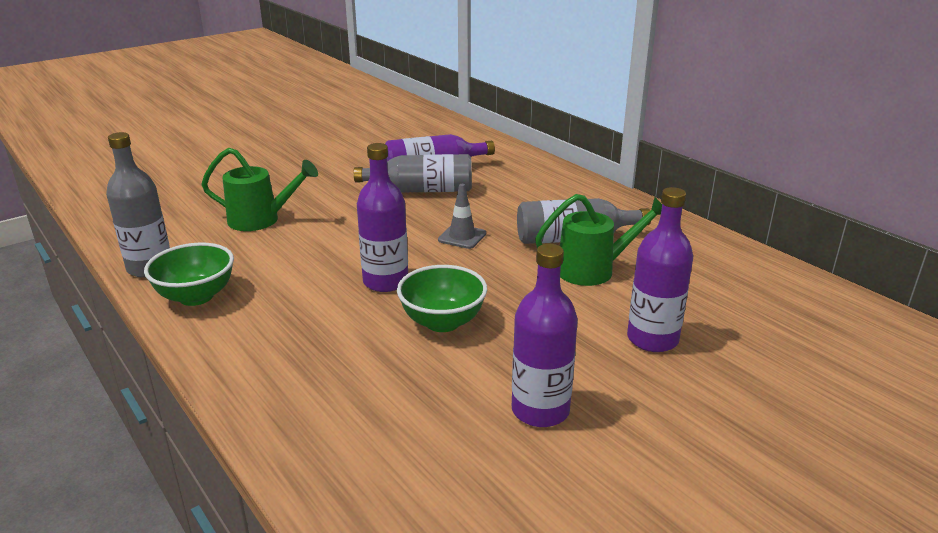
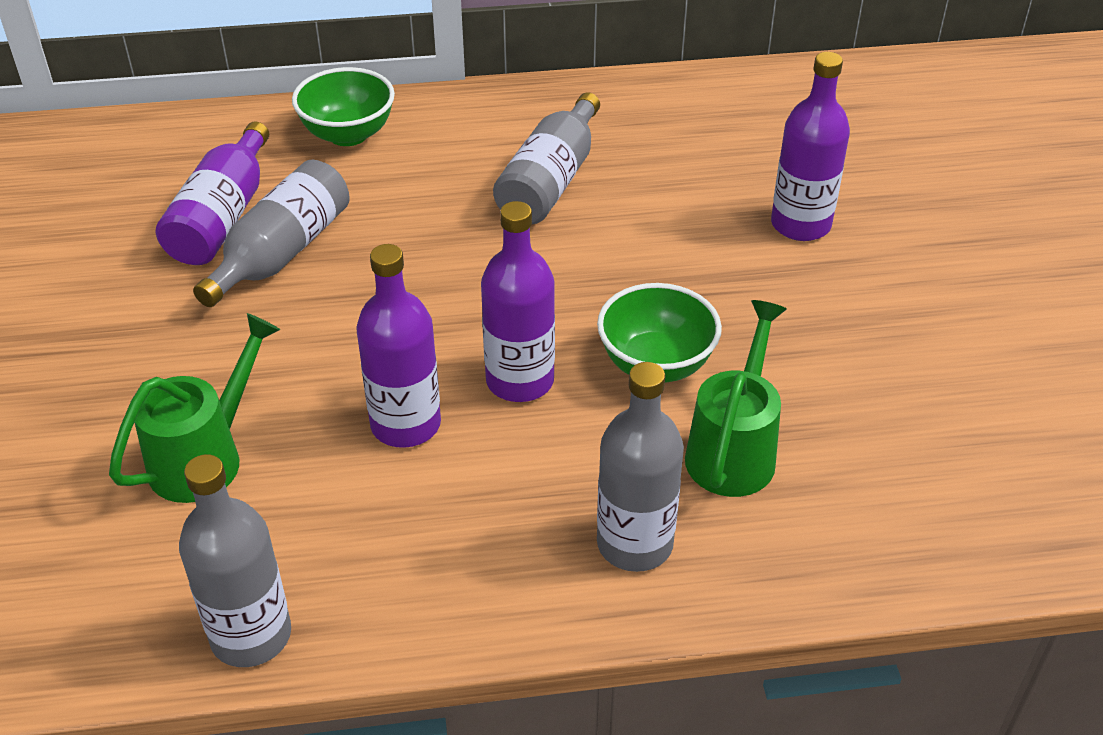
camera: 60 degrees left, 15 degrees up
(196, 296) = (399, 593): green bowl -> green bowl (348, 134)
(276, 359) = (634, 543): none -> grey bottle
(462, 237) = (460, 269): grey traffic cone -> none
(540, 410) = (871, 356): purple bottle -> purple bottle (405, 424)
(594, 270) = (636, 199): green watering can -> green watering can (734, 449)

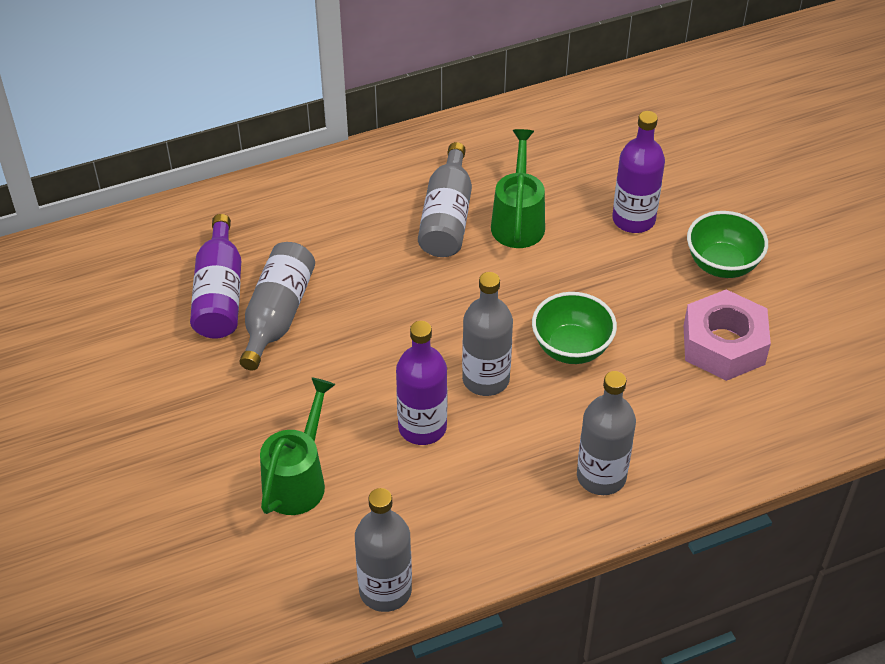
camera: 15 degrees left, 5 degrees up
(348, 134) = (281, 205): green bowl -> green bowl (722, 264)
(520, 381) = (486, 379): purple bottle -> grey bottle
(734, 449) = (642, 398): green watering can -> green watering can (518, 221)
(879, 401) = (723, 345): none -> pink nut

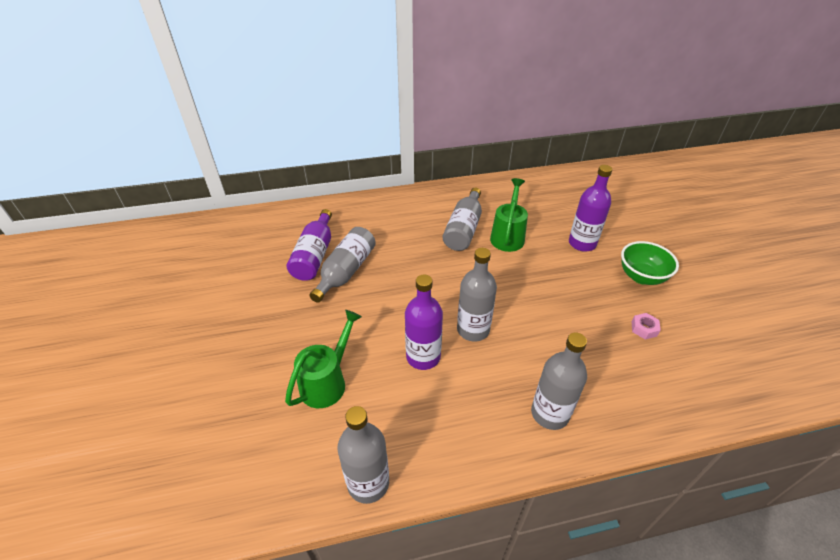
camera: 10 degrees right, 5 degrees down
(571, 348) = (535, 317): green bowl -> none
(723, 345) = (644, 329): pink nut -> pink nut, size x0.42

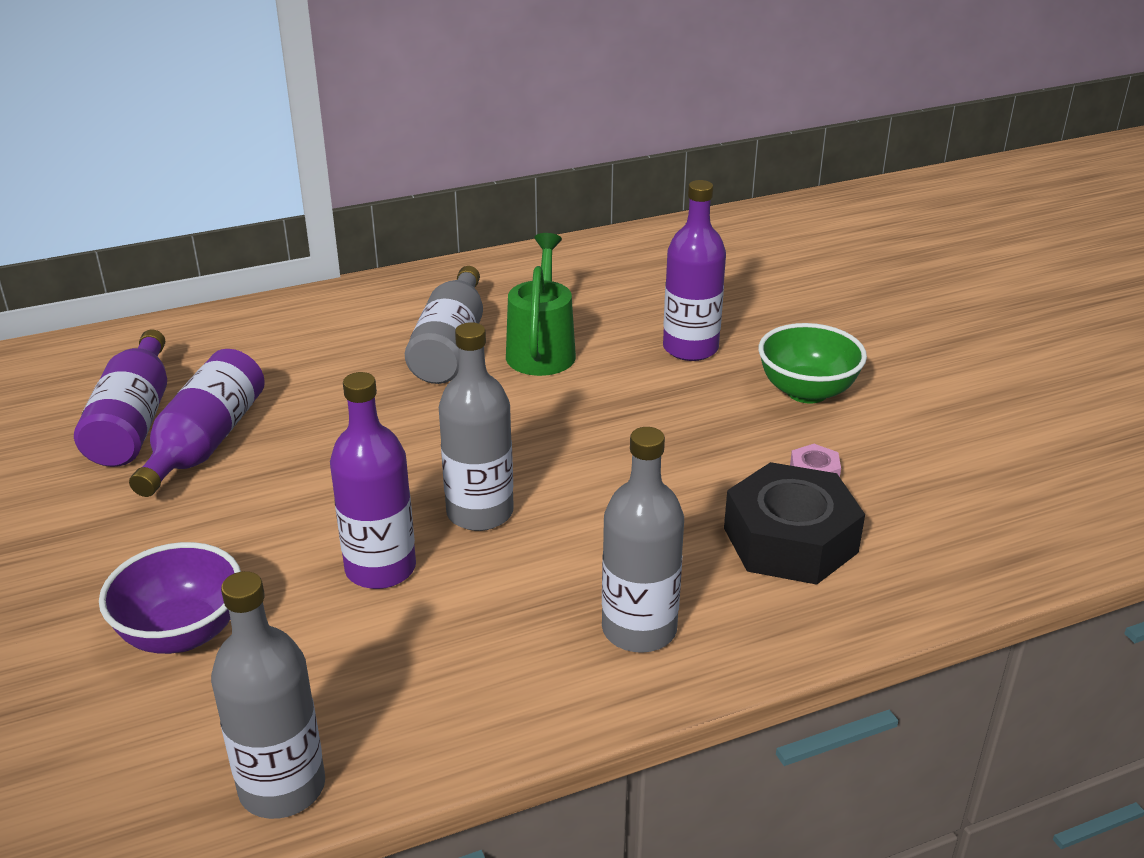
camera: 10 degrees left, 10 degrees down
(327, 381) = (182, 633): green watering can -> purple bowl
(346, 271) = (205, 442): grey bottle -> purple bottle
(630, 368) = (790, 540): none -> black nut

